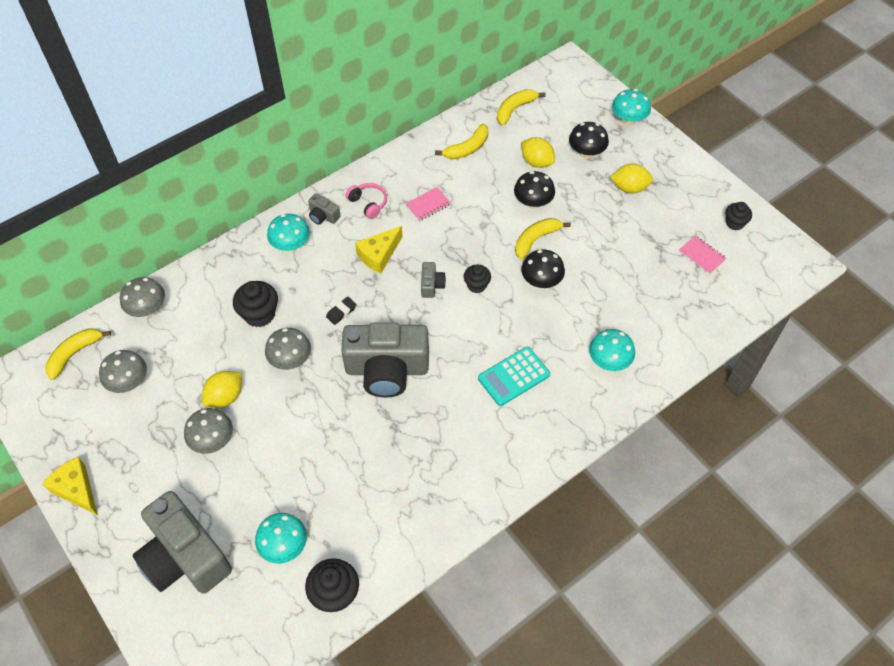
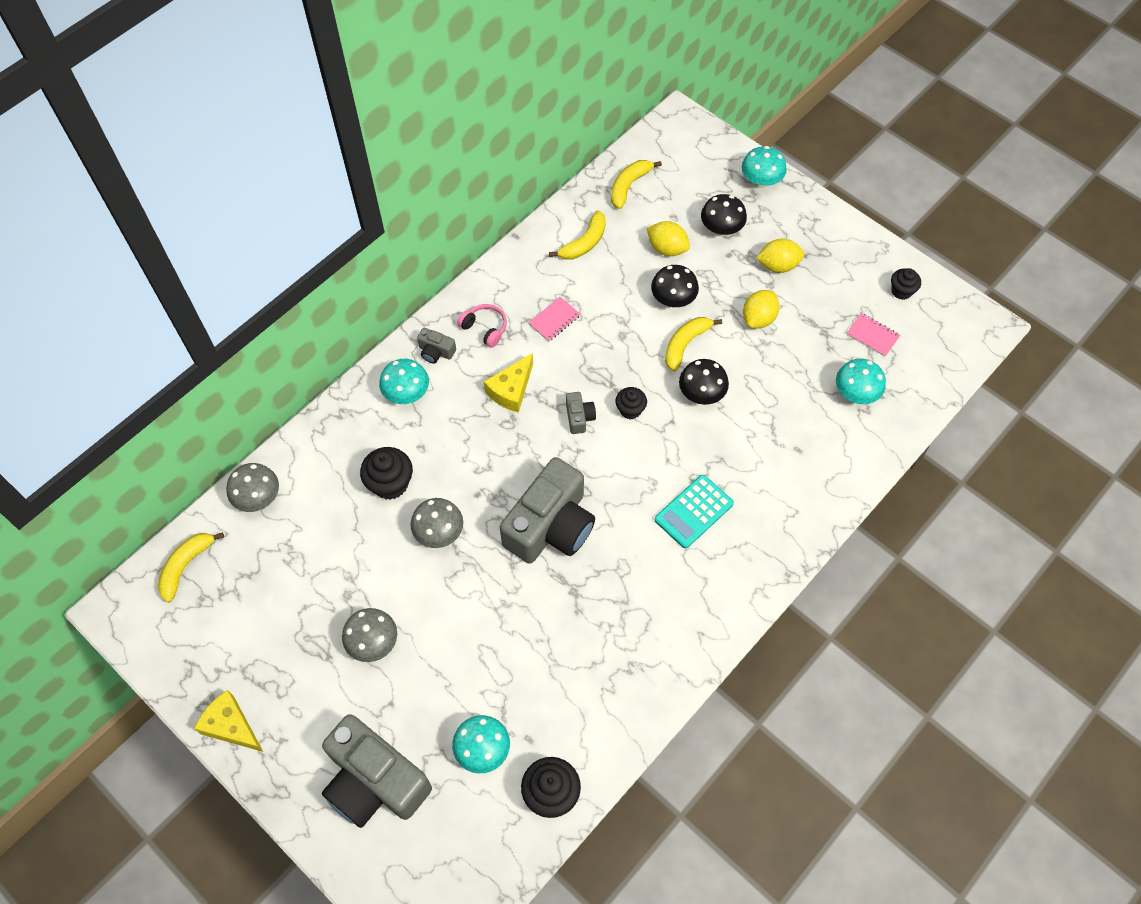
camera: 10 degrees left, 5 degrees up
(129, 382) = (259, 590): grey mushroom -> none
(225, 397) = (375, 589): yellow lemon -> yellow lemon (758, 318)
(341, 312) = (483, 466): black eraser -> none
(387, 369) = (551, 526): grey camera -> grey camera turned 45 degrees counterclockwise
(609, 361) = (794, 477): turquoise mushroom -> turquoise mushroom (855, 393)

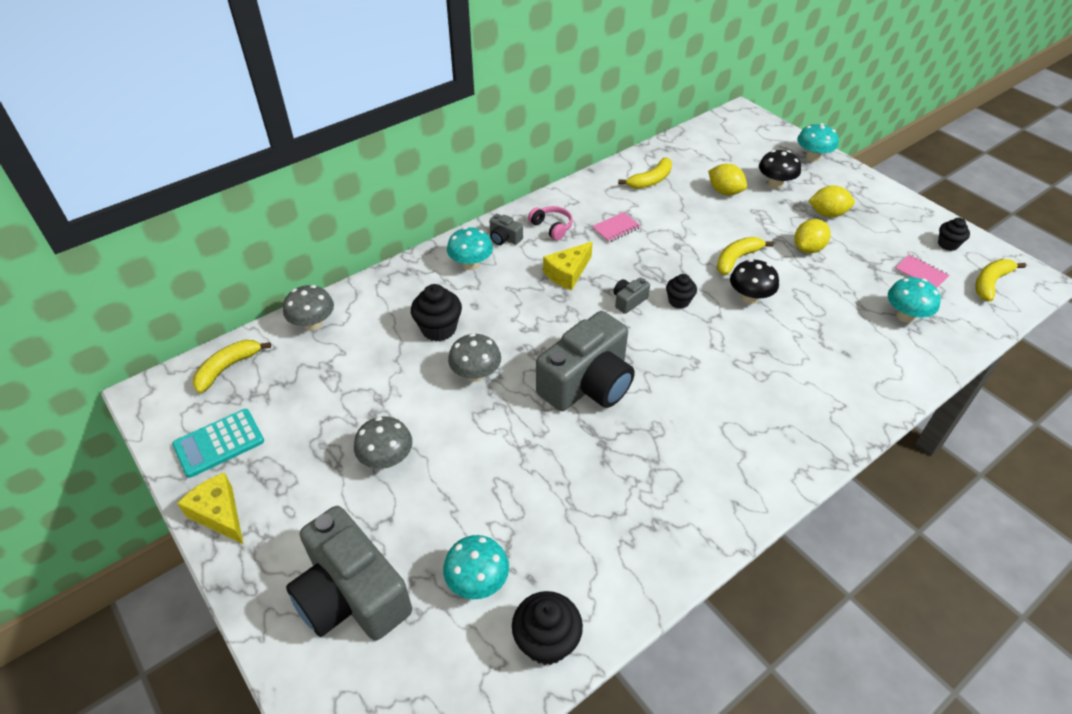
camera: 10 degrees right, 15 degrees down
(579, 417) = (629, 301): grey camera -> grey camera turned 135 degrees counterclockwise
(629, 186) = (694, 149): yellow banana -> yellow banana (990, 283)
(673, 300) = (727, 226): black mushroom -> none
(694, 512) = (735, 391): turquoise calculator -> turquoise calculator (219, 443)

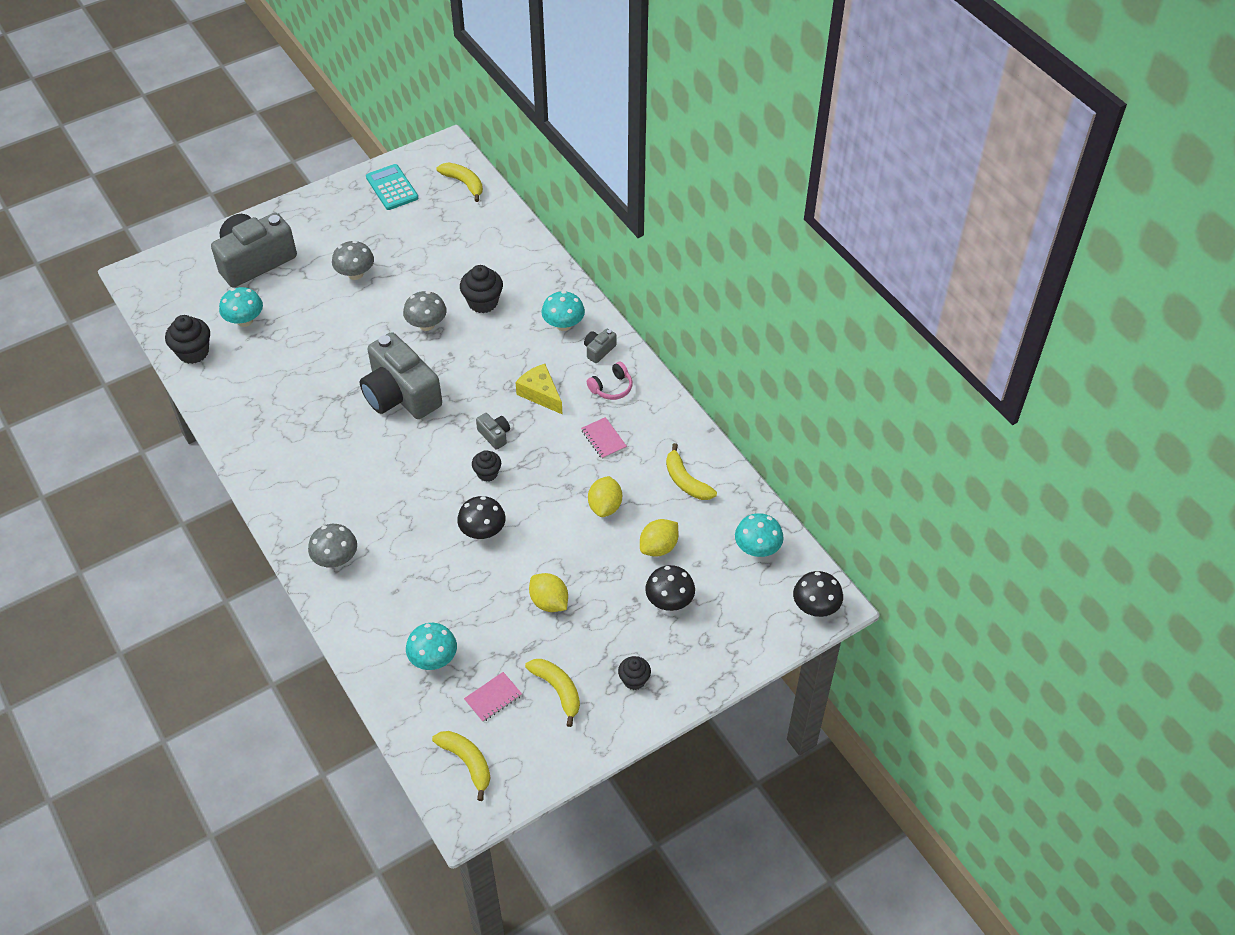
camera: 95 degrees right, 5 degrees up
(219, 514) = (332, 195): yellow cheese -> none
(313, 324) = (503, 226): grey mushroom -> grey mushroom (336, 559)
(736, 259) = (541, 533): yellow banana -> yellow banana (558, 690)
(748, 119) = (815, 607): none -> black mushroom
(812, 157) = (723, 657): turquoise mushroom -> turquoise mushroom (757, 549)
(827, 214) = (607, 639): yellow lemon -> yellow lemon (605, 506)
(948, 244) = (537, 746): black cupcake -> black cupcake (634, 680)

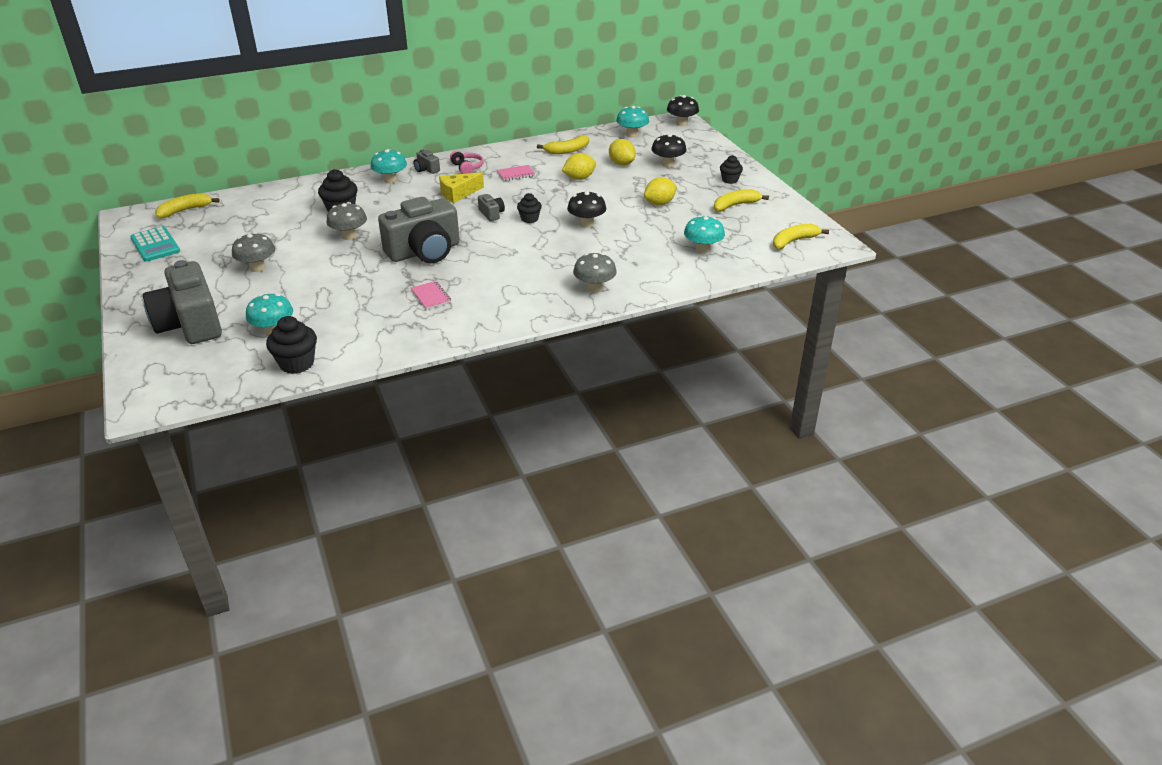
camera: 80 degrees left, 15 degrees down
(392, 188) = (155, 245): turquoise calculator -> turquoise calculator turned 105 degrees counterclockwise
(493, 698) = (739, 228): pink notebook -> pink notebook (431, 296)
(494, 435) = (491, 214): grey camera -> grey camera turned 90 degrees clockwise
(605, 506) = (579, 178): yellow lemon -> yellow lemon turned 45 degrees counterclockwise

